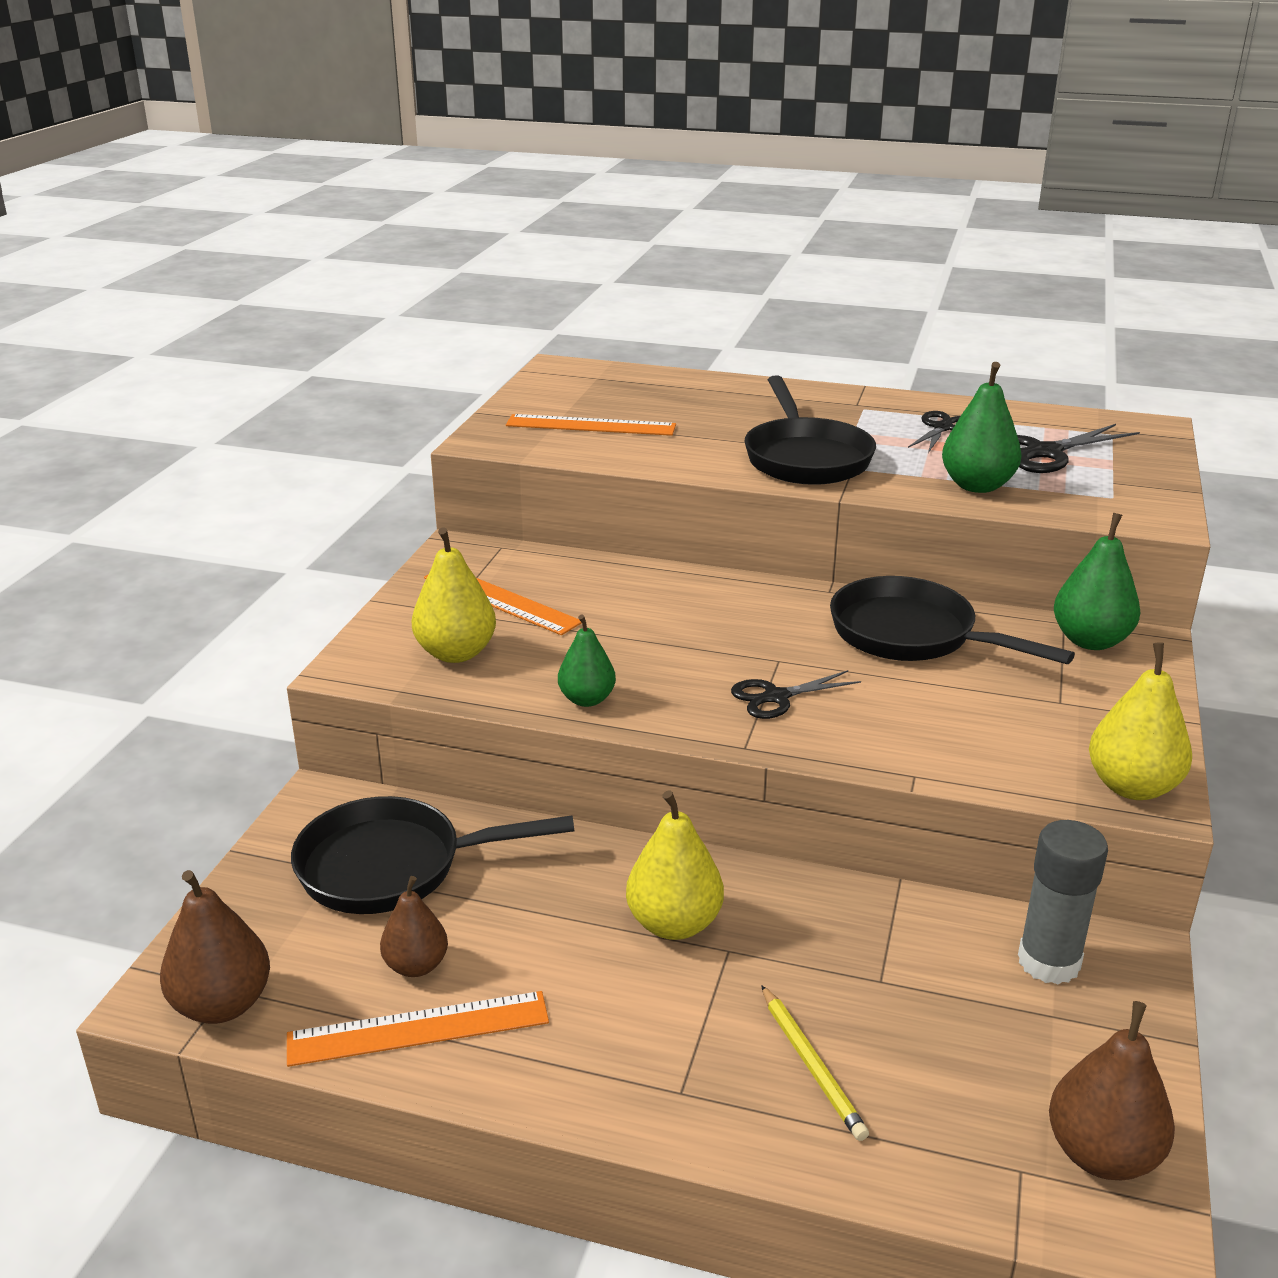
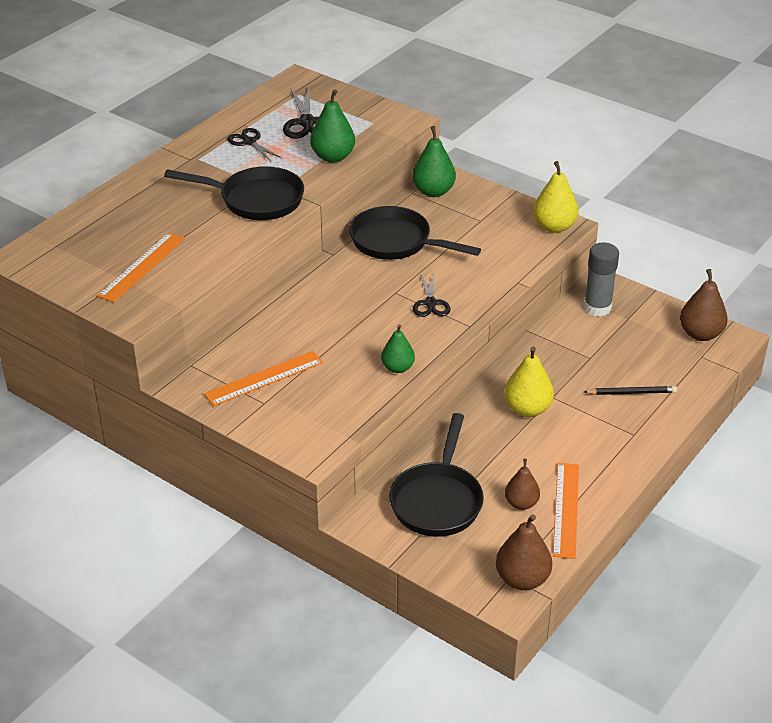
camera: 70 degrees left, 10 degrees up
(456, 653) = (319, 408): yellow pear -> none
(811, 1065) = (631, 393): yellow pencil -> black pencil
(912, 635) = (396, 242): black pan -> black pan turned 60 degrees clockwise

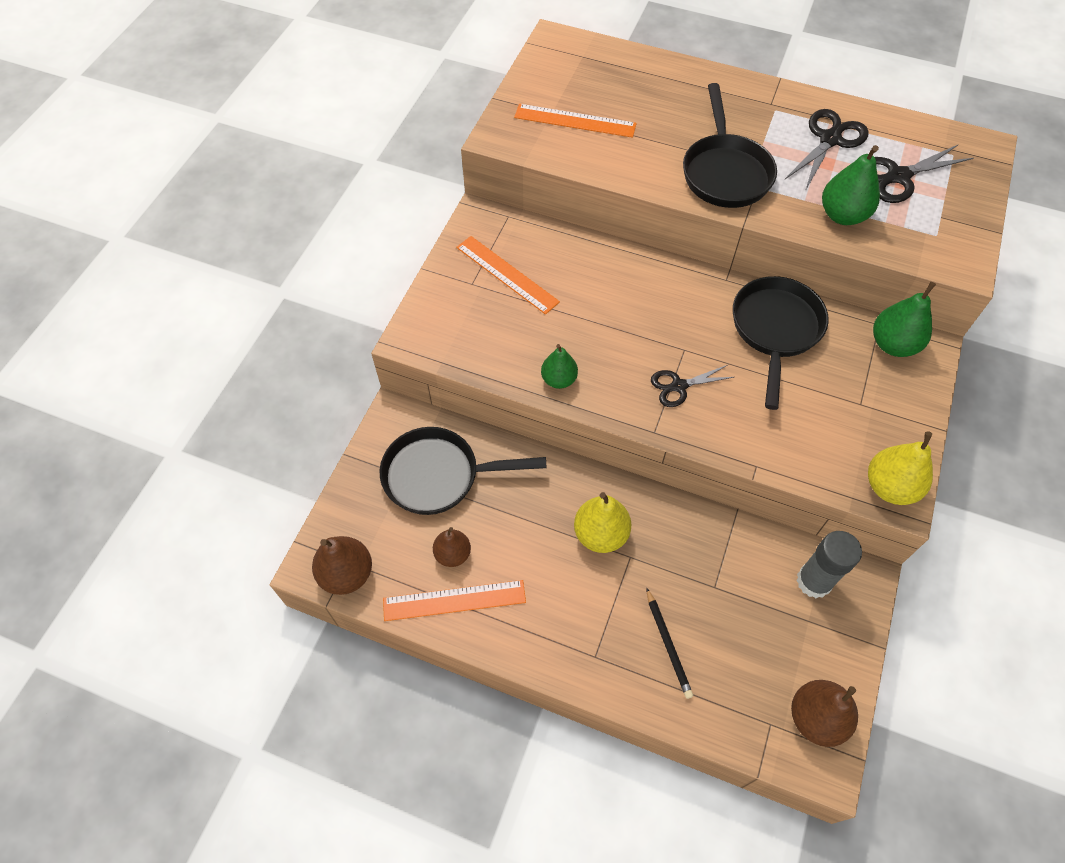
camera: 75 degrees right, 20 degrees up
(249, 142) = (830, 139): black scissors -> black scissors, size x1.52

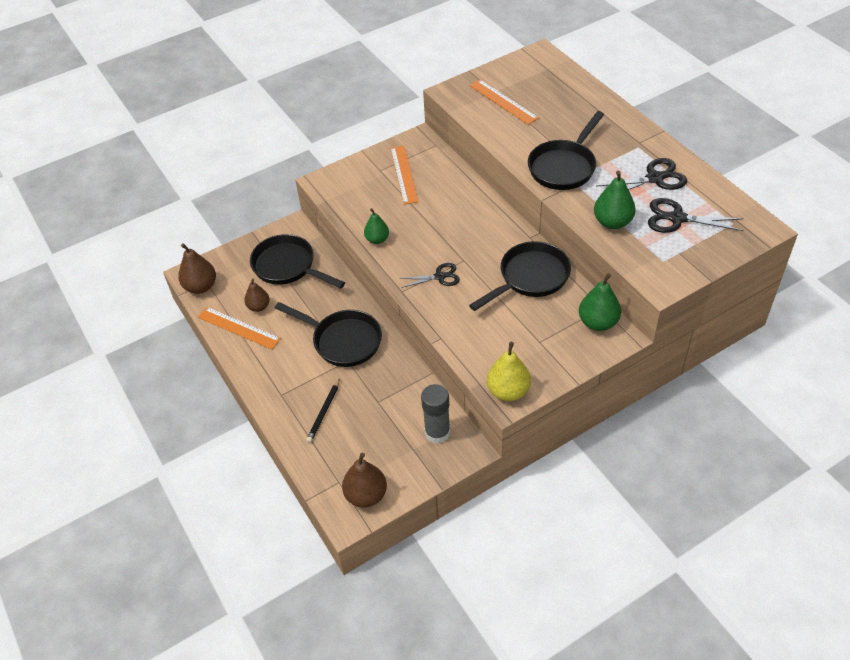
camera: 40 degrees right, 10 degrees down
(600, 534) = (343, 341): yellow pear -> black pan
(678, 386) = (440, 276): black scissors -> black scissors turned 150 degrees clockwise

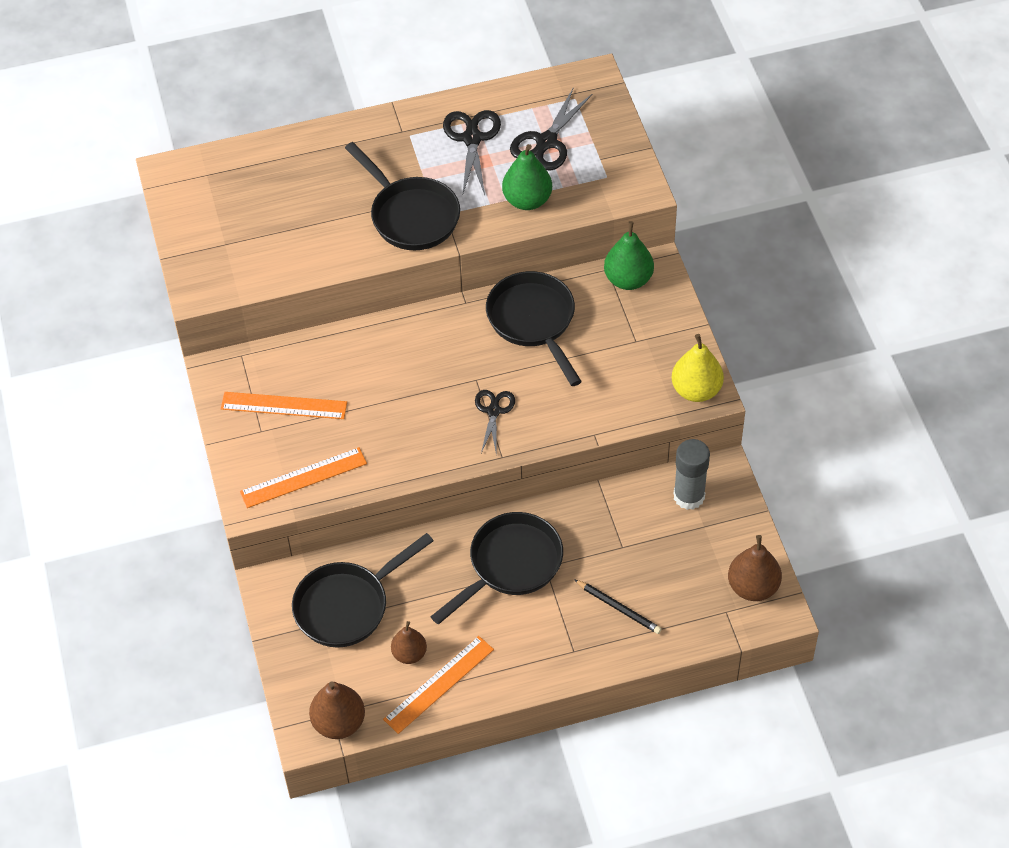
camera: 75 degrees left, 5 degrees up
(377, 239) = (397, 463): green pear -> none
(503, 102) = (251, 240): orange ruler -> orange ruler (303, 478)

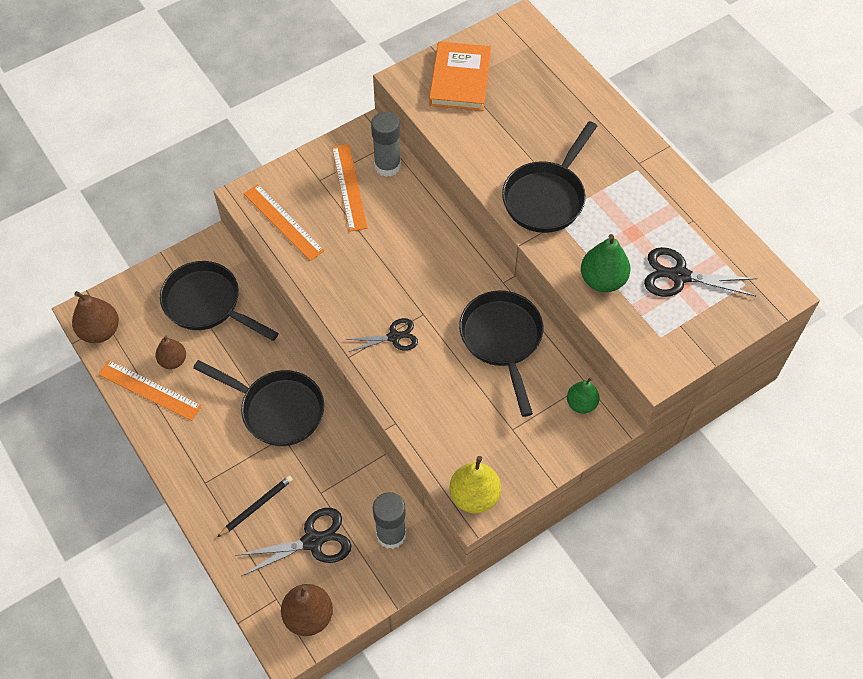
camera: 70 degrees right, 5 degrees up
(222, 245) = (460, 79): none -> orange book
(271, 364) = (387, 166): none -> grey glue stick
(472, 138) = (656, 217): black scissors -> black scissors (313, 541)
(534, 322) = (502, 340): black pan -> black pan turned 60 degrees counterclockwise
(618, 608) = (256, 506): black pencil -> black pencil turned 150 degrees counterclockwise
(628, 279) = (581, 404): green pear -> green pear, size x0.66

